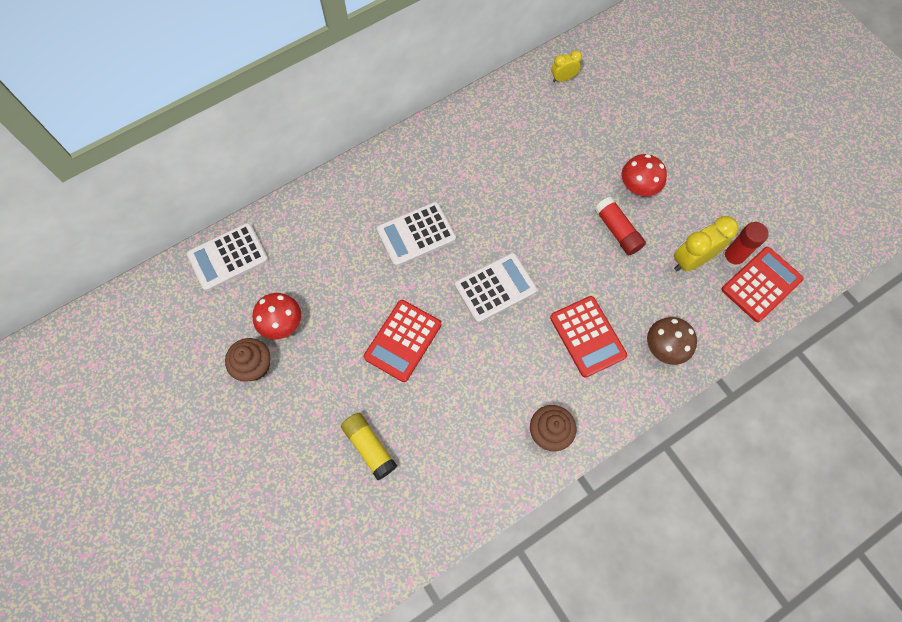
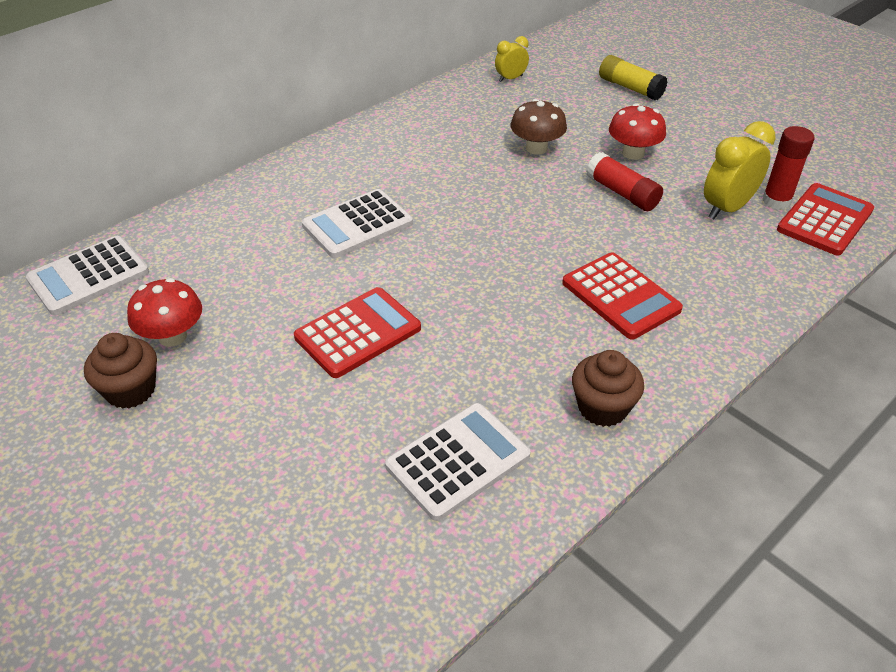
camera: 10 degrees left, 25 degrees down
(369, 447) = (326, 465): yellow glue stick -> yellow glue stick (630, 88)
(403, 340) = (358, 333): red calculator -> red calculator turned 150 degrees counterclockwise
(495, 288) = (478, 263): white calculator -> white calculator (458, 461)
(664, 347) = (730, 294): brown mushroom -> brown mushroom (536, 148)

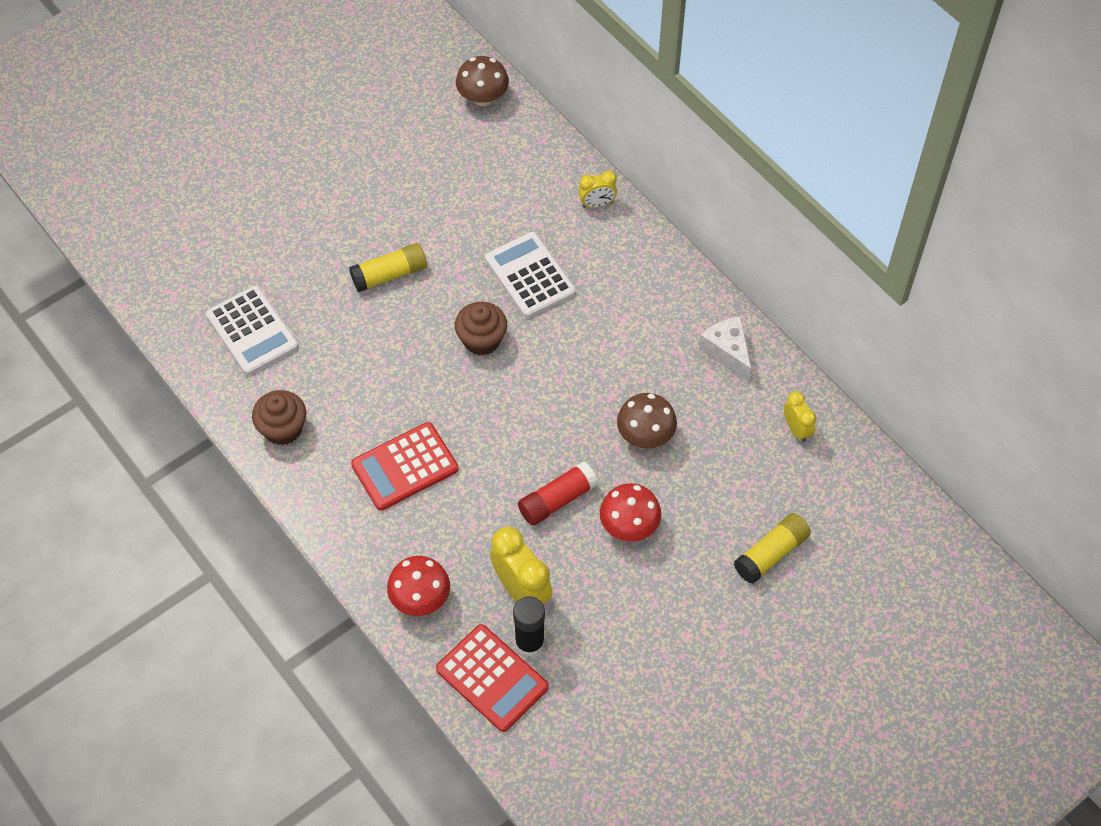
camera: 95 degrees right, 15 degrees up
(88, 276) = (483, 97): white calculator -> brown mushroom
(130, 390) = (353, 141): brown cupcake -> brown cupcake (481, 340)
(172, 336) = (404, 158): red mushroom -> red mushroom (420, 598)
(264, 186) = (597, 204): none -> yellow clock
(358, 333) = (389, 274): red calculator -> yellow glue stick
(439, 110) = (727, 352): none -> white cheese
(776, 201) = (529, 642): red glue stick -> black glue stick

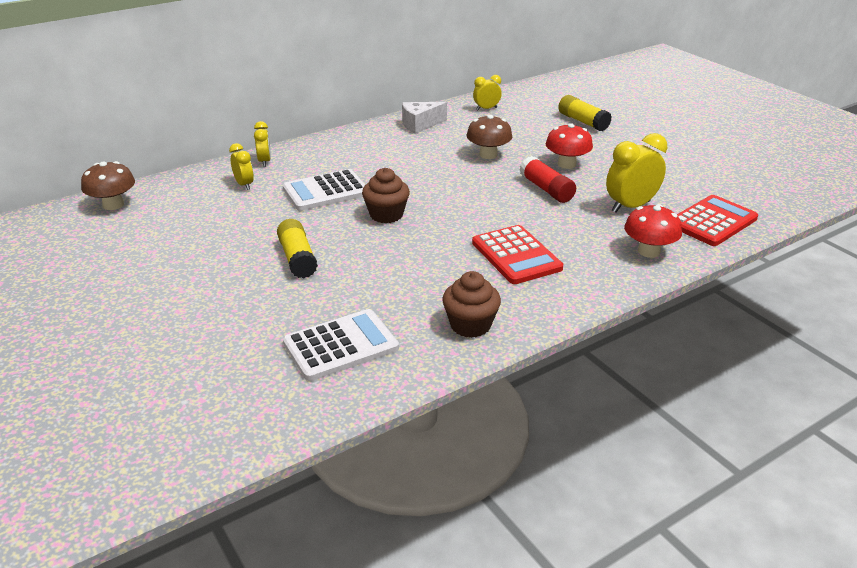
camera: 85 degrees left, 25 degrees down
(529, 642) = (675, 205): black glue stick -> none
(537, 197) = (244, 185): none -> yellow clock

